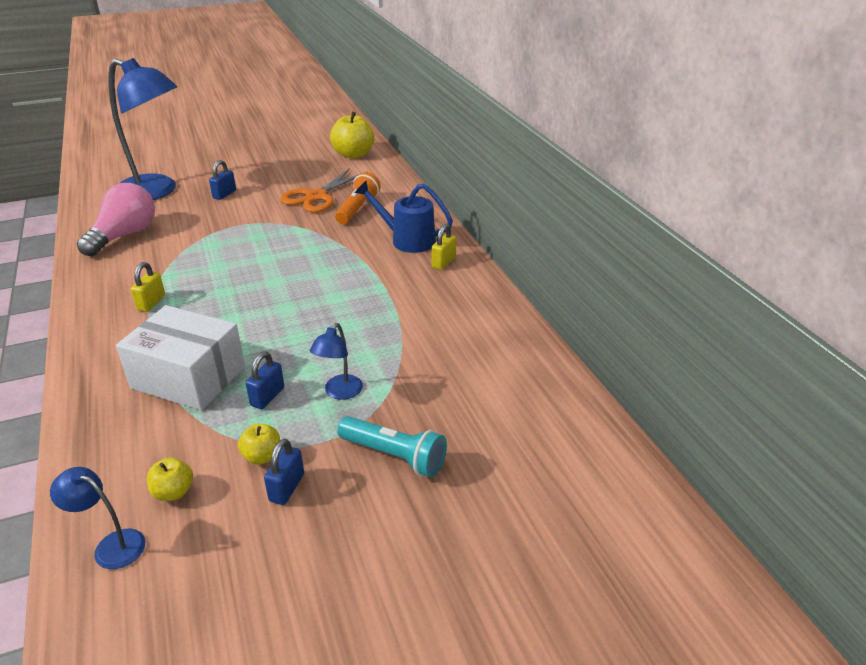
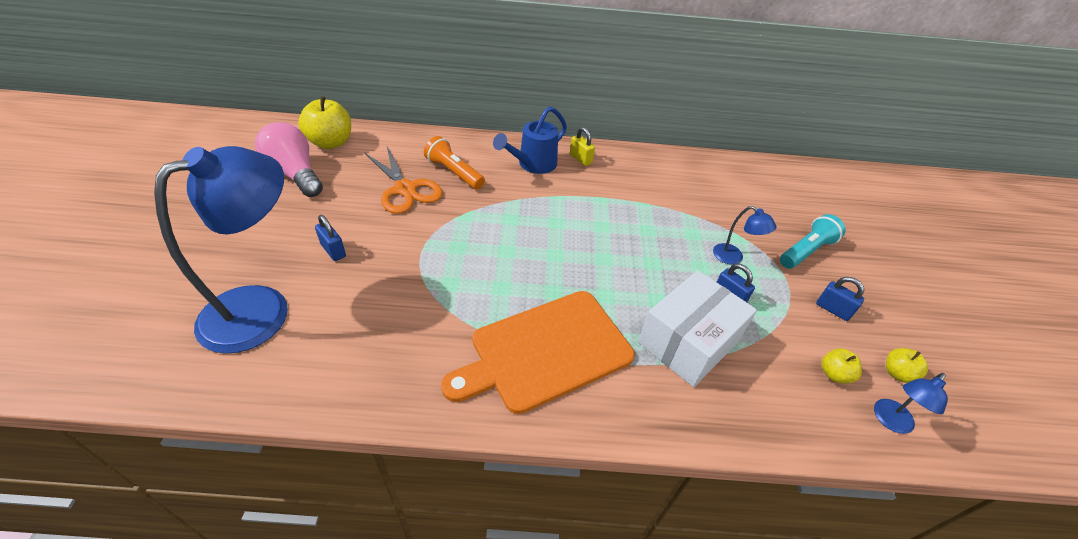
camera: 70 degrees left, 10 degrees up
(124, 235) = (365, 356): pink light bulb -> pink light bulb (295, 174)
(151, 303) = (546, 351): yellow padlock -> orange cutting board
(262, 456) = (799, 315): yellow apple -> yellow apple (897, 373)

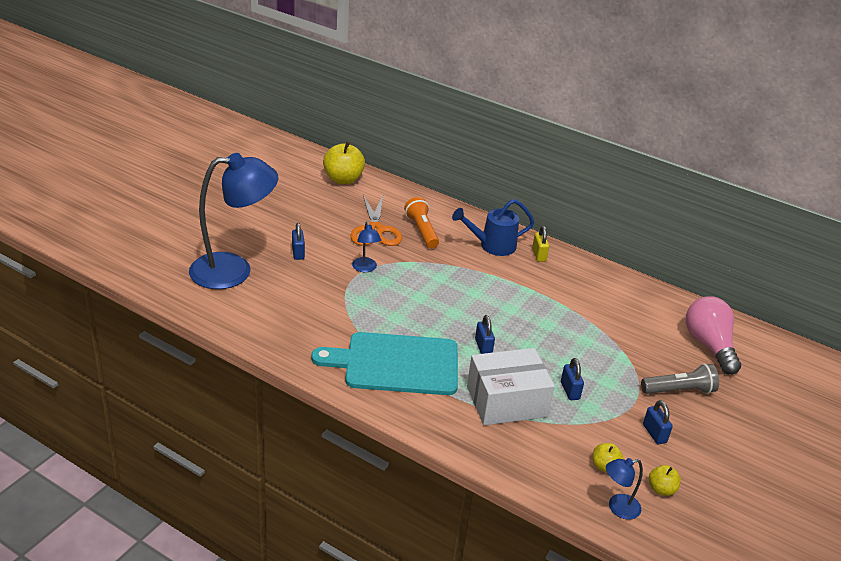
camera: 30 degrees right, 10 degrees down
(295, 174) = (303, 194): pink light bulb -> pink light bulb (709, 345)
(546, 351) = (396, 364): orange cutting board -> turquoise cutting board
(614, 284) = (483, 347): none -> blue padlock
(733, 258) = (604, 369): blue lamp -> blue lamp (365, 268)
(806, 251) = (679, 390): turquoise flashlight -> grey flashlight

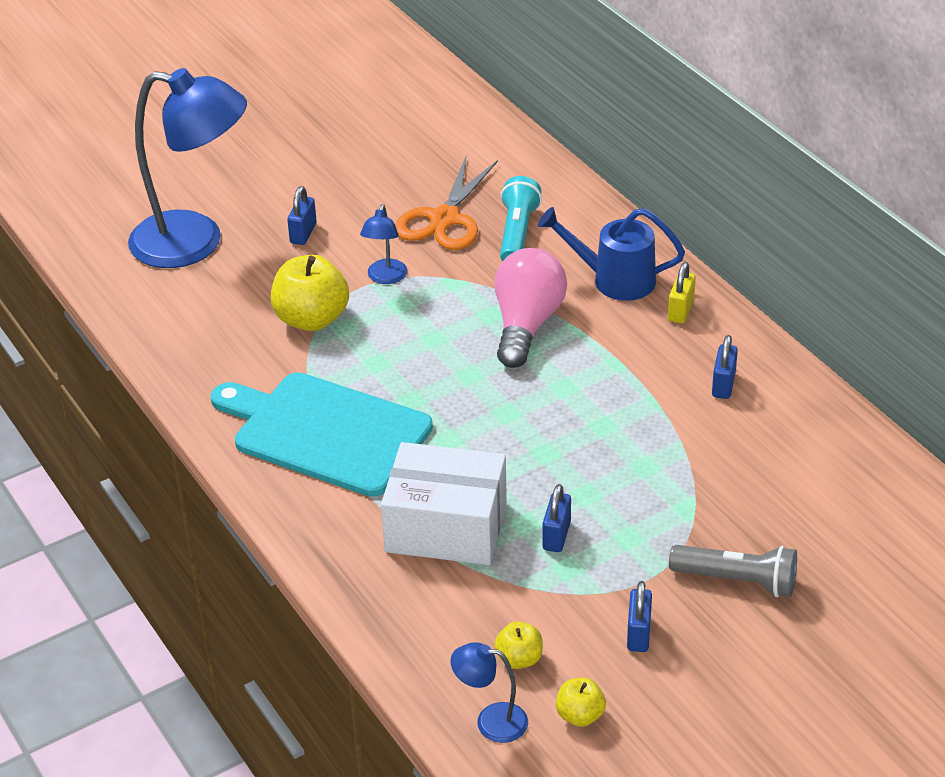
camera: 30 degrees right, 5 degrees up
(343, 179) = (455, 125): yellow apple -> yellow apple (311, 319)
(422, 231) = (517, 234): orange flashlight -> turquoise flashlight
(483, 347) = (474, 438): blue padlock -> blue padlock (723, 385)
(709, 345) = (854, 523): pink light bulb -> pink light bulb (526, 324)

